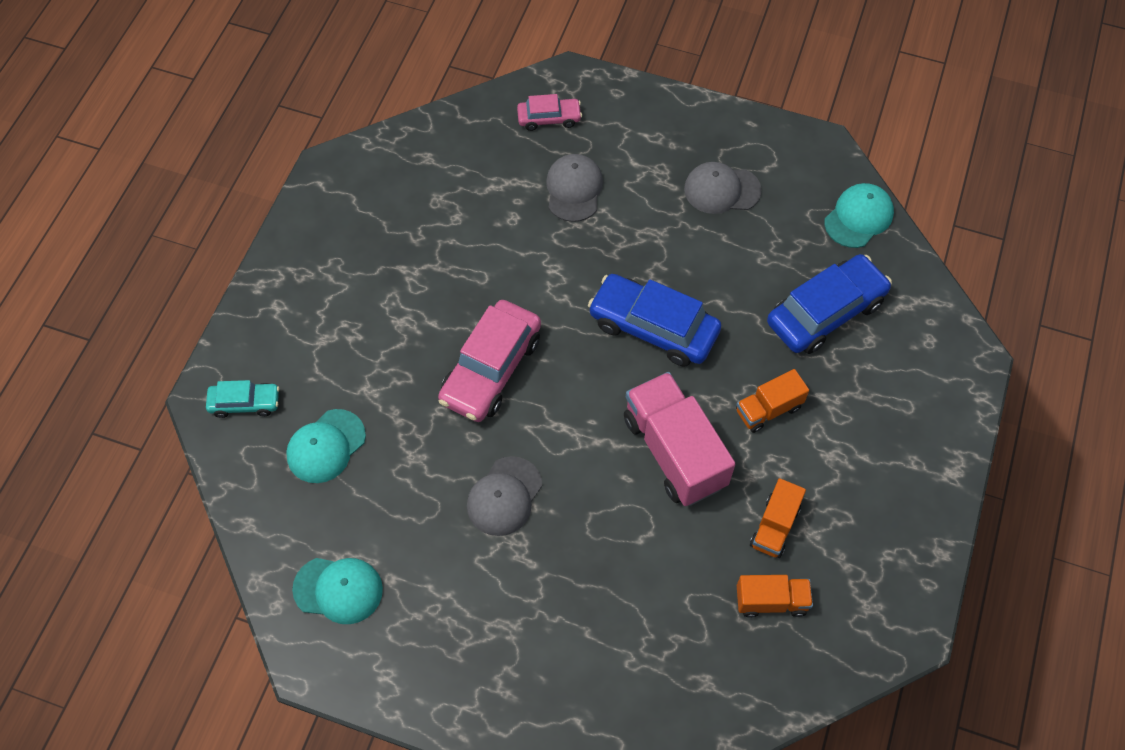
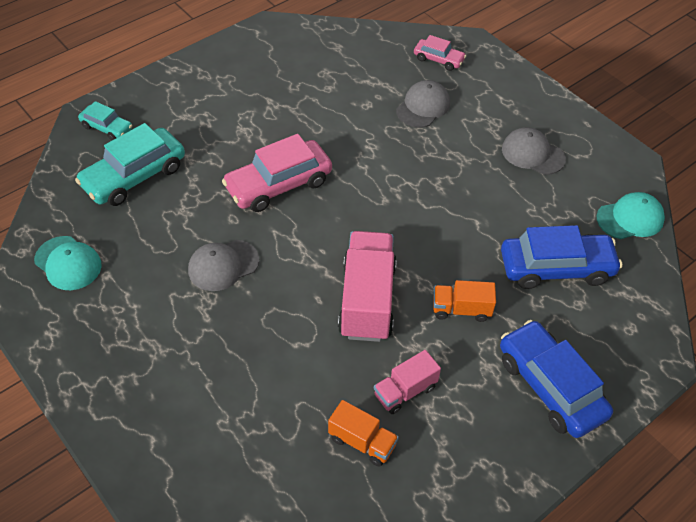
camera: 30 degrees right, 10 degrees down
(326, 446) = (134, 176): turquoise cap -> turquoise car
(653, 327) = (414, 214): blue car -> blue car (550, 386)
(774, 526) = (405, 391): orange truck -> pink truck

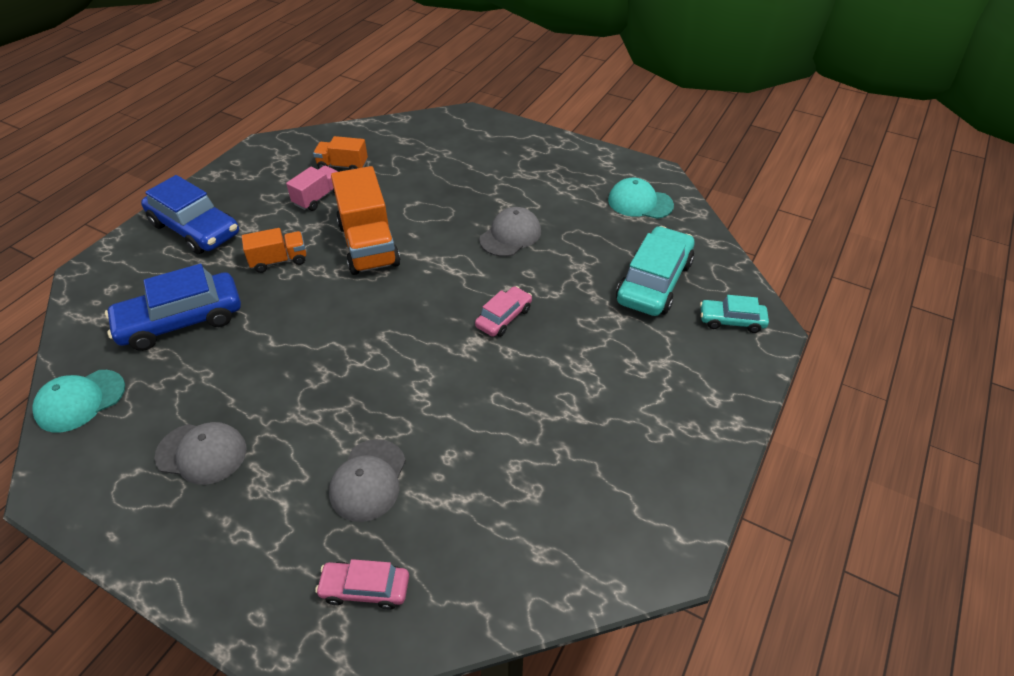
camera: 160 degrees right, 5 degrees down
(278, 184) = (504, 317): pink car -> pink car, size x0.54
(367, 300) = (368, 245): pink truck -> orange truck

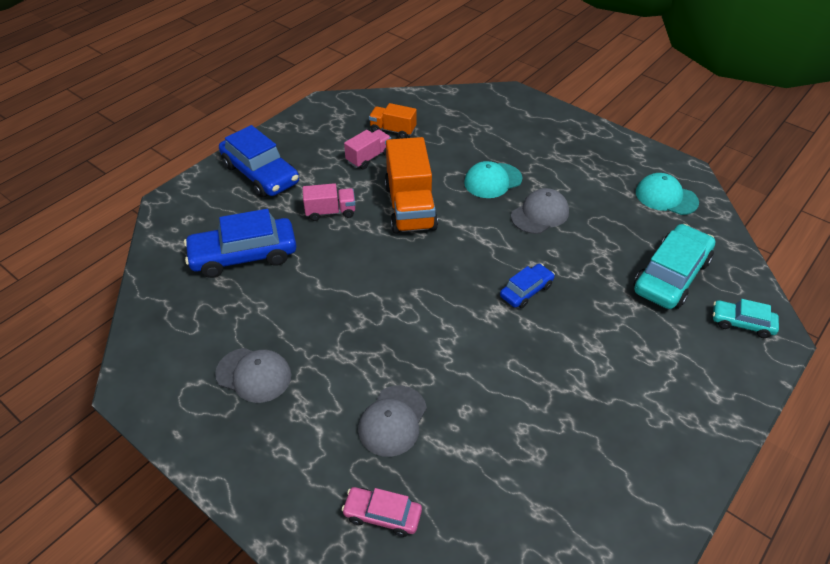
camera: 10 degrees right, 0 degrees up
(80, 401) = (157, 314): turquoise cap -> turquoise cap (492, 181)
(279, 260) = (330, 212): orange truck -> pink truck
(504, 317) = (526, 291): pink car -> blue car

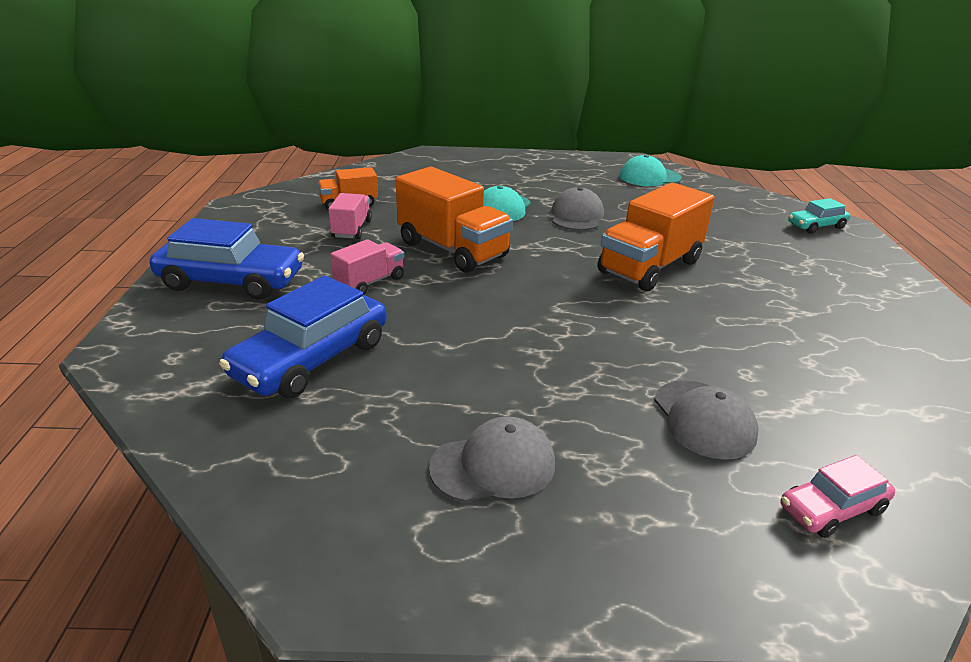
camera: 40 degrees left, 15 degrees down
(526, 291) = (649, 267): blue car -> orange truck
(671, 276) = (730, 218): turquoise car -> none

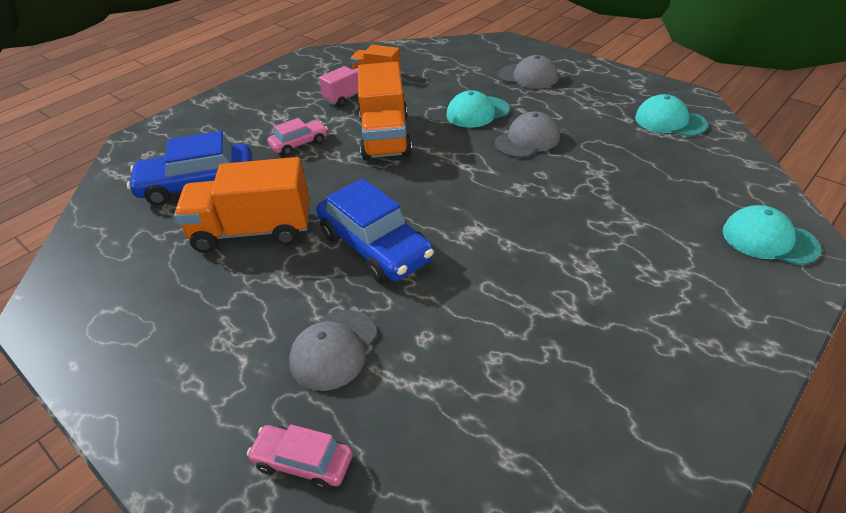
camera: 45 degrees right, 10 degrees up
(231, 281) = (233, 114): blue car -> blue car (375, 247)
(370, 282) = (299, 144): pink truck -> pink car
(493, 465) = (180, 300): grey cap -> grey cap (528, 76)
(649, 267) = (508, 212): orange truck -> orange truck (253, 231)
(816, 226) = (769, 239): turquoise car -> turquoise cap

